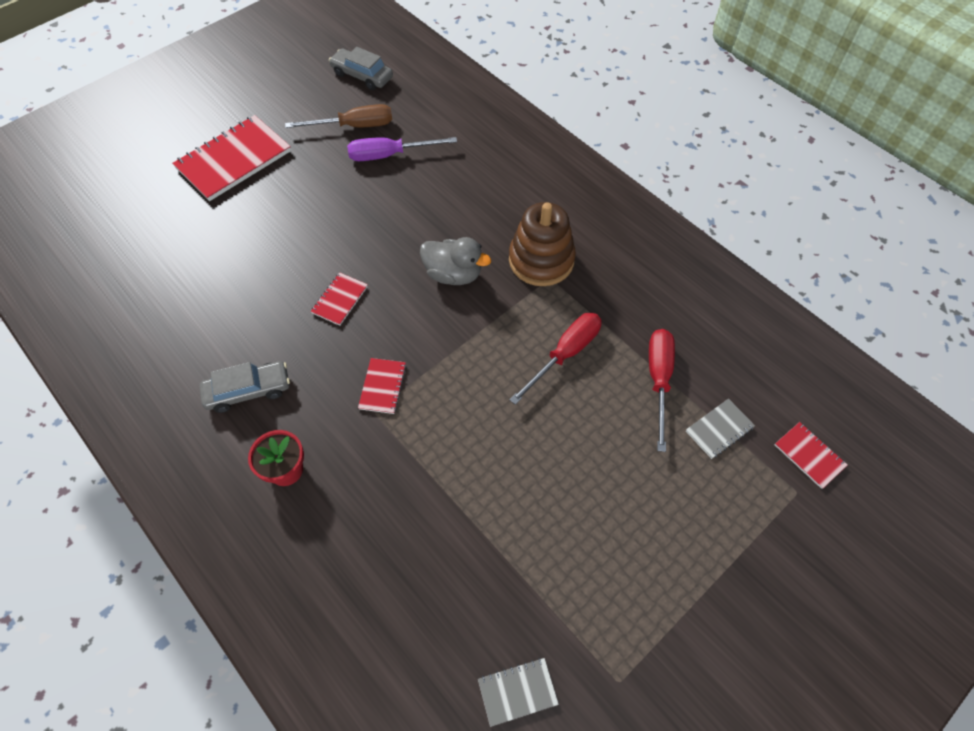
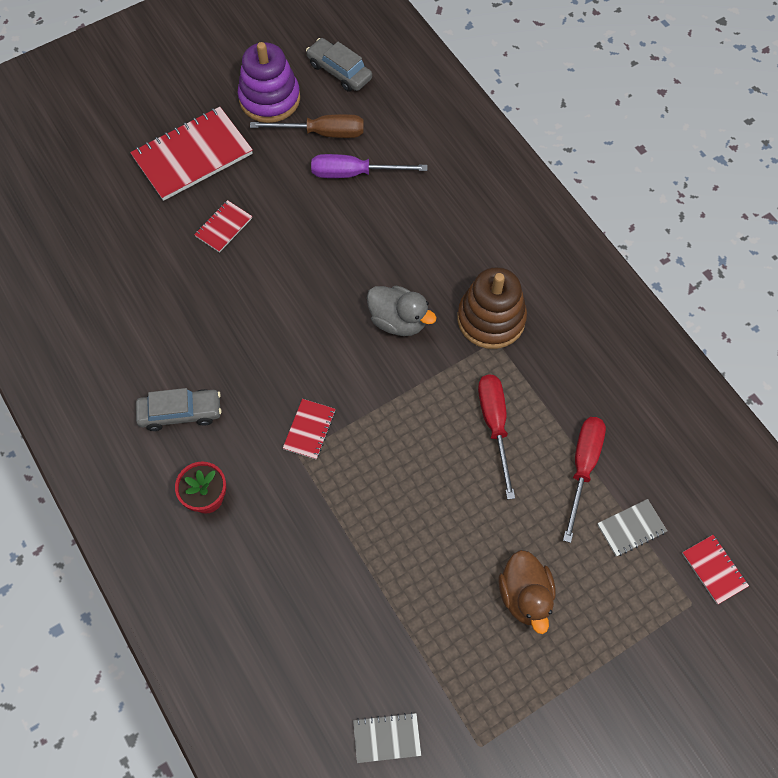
camera: 10 degrees right, 5 degrees up
(301, 105) = (269, 99): none -> purple stacking toy
(340, 300) = (280, 331): red notebook -> red notebook (223, 227)
(565, 354) = (495, 425): red screwdriver -> red screwdriver turned 60 degrees counterclockwise
(631, 513) = (525, 596): none -> brown duck

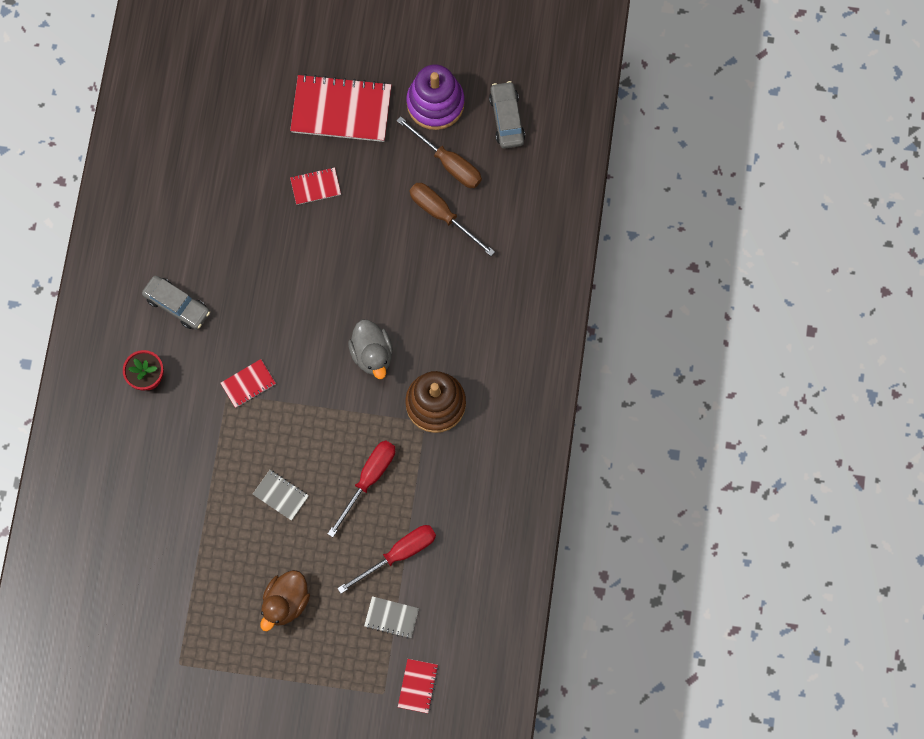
camera: 40 degrees right, 10 degrees up
(354, 173) = (442, 215): purple screwdriver -> brown screwdriver
(387, 738) = (131, 613): grey notebook -> grey notebook (281, 495)

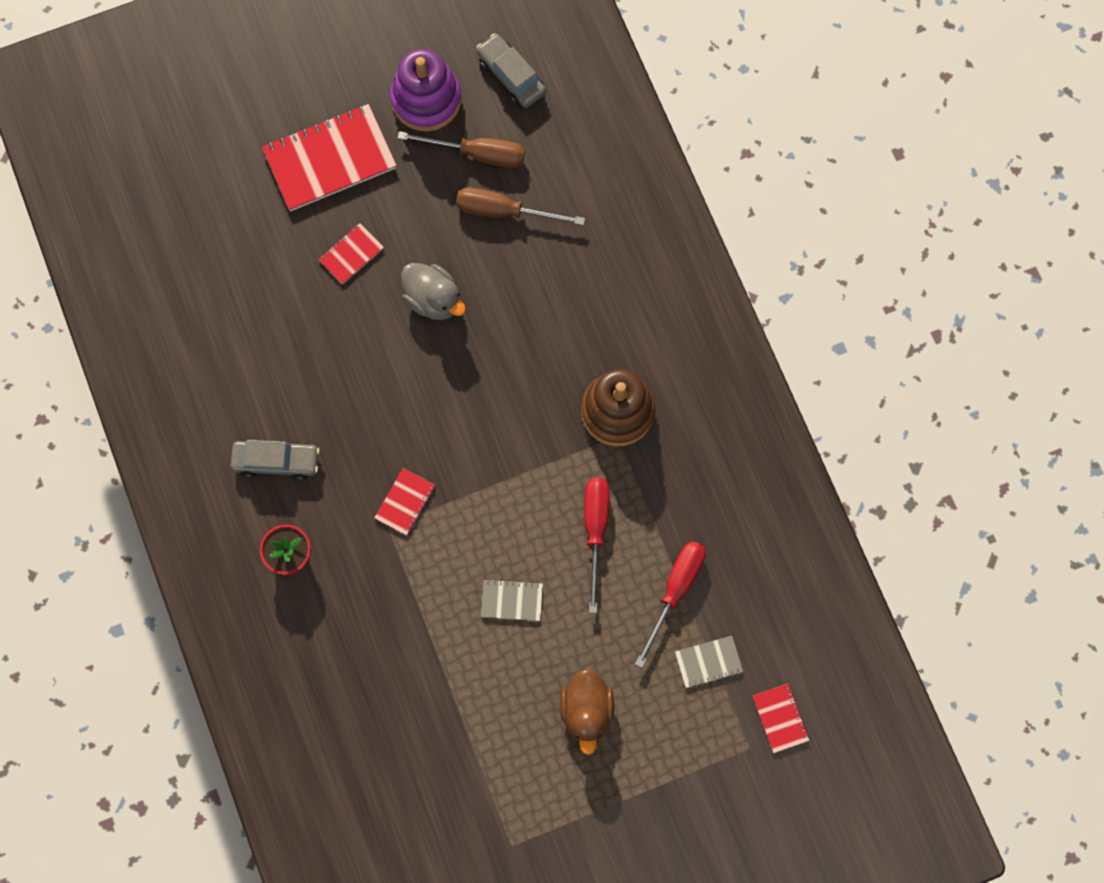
camera: 30 degrees left, 0 degrees up
(372, 354) = (519, 397): grey duck -> grey duck (434, 299)

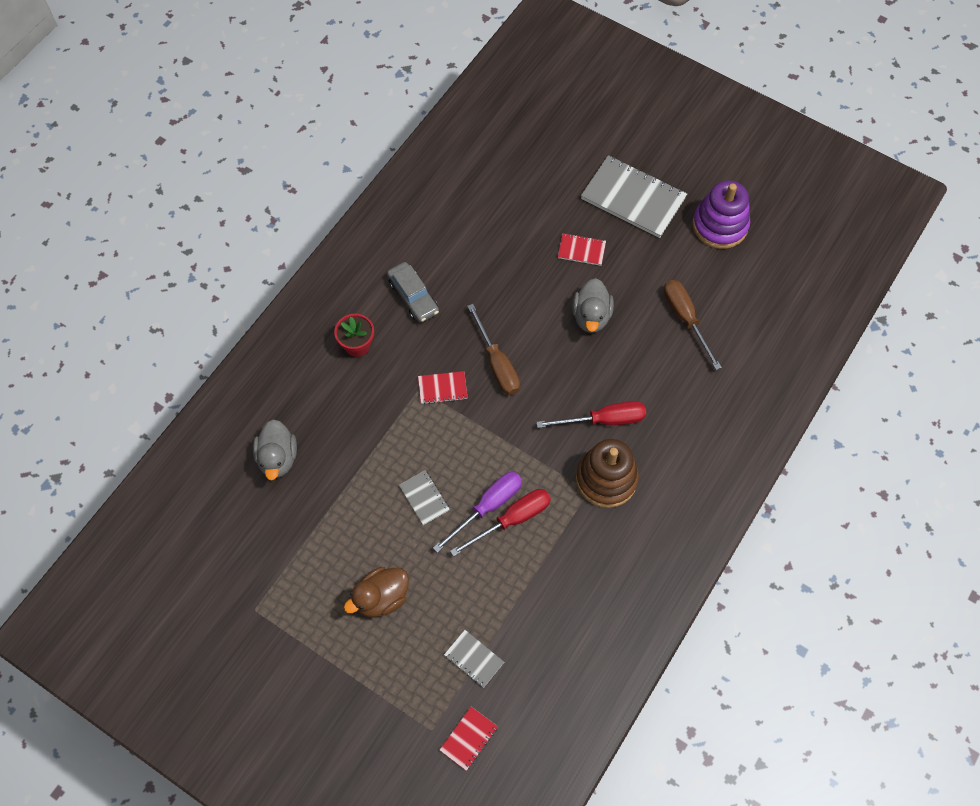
camera: 55 degrees right, 10 degrees down
(330, 159) = (633, 198): red notebook -> grey notebook
(362, 720) = (278, 458): none -> grey duck
(478, 154) = (710, 278): brown screwdriver -> brown screwdriver (497, 363)
(511, 76) = (780, 263): grey car -> none
(565, 544) = (488, 507): none -> purple screwdriver
(675, 591) = (508, 602): red screwdriver -> red screwdriver (604, 420)

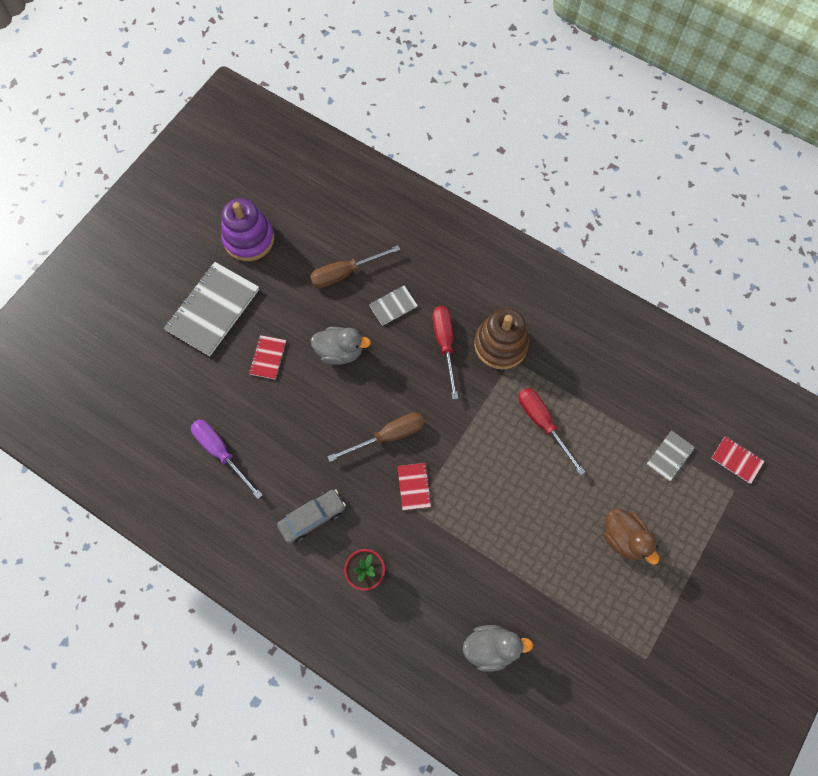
camera: 90 degrees left, 5 degrees up
(424, 498) = (526, 502): grey notebook -> grey notebook (393, 306)
(488, 507) = (531, 444): purple screwdriver -> purple screwdriver (221, 452)

